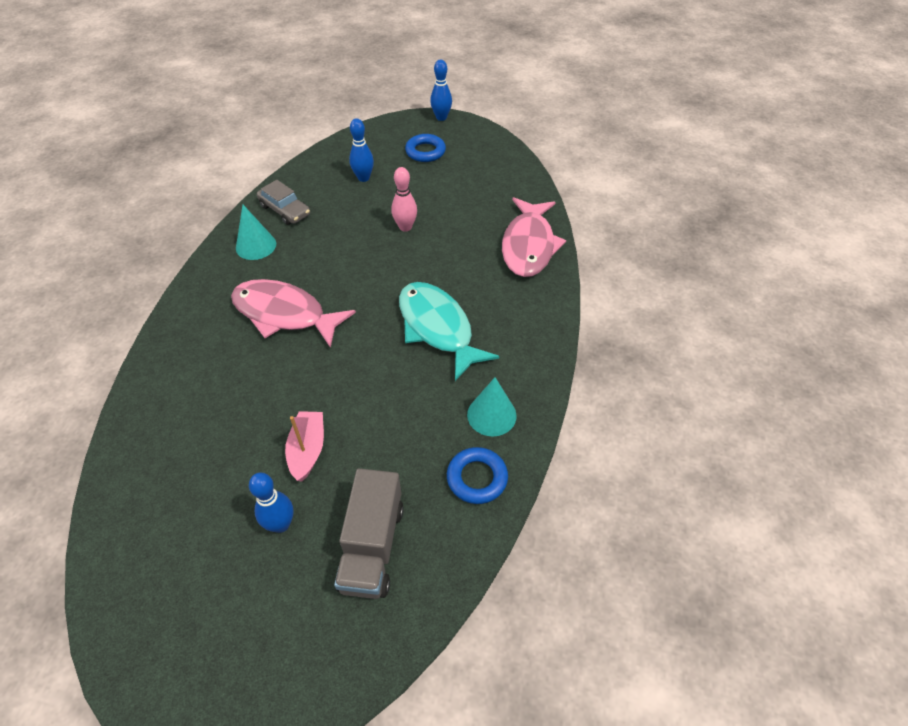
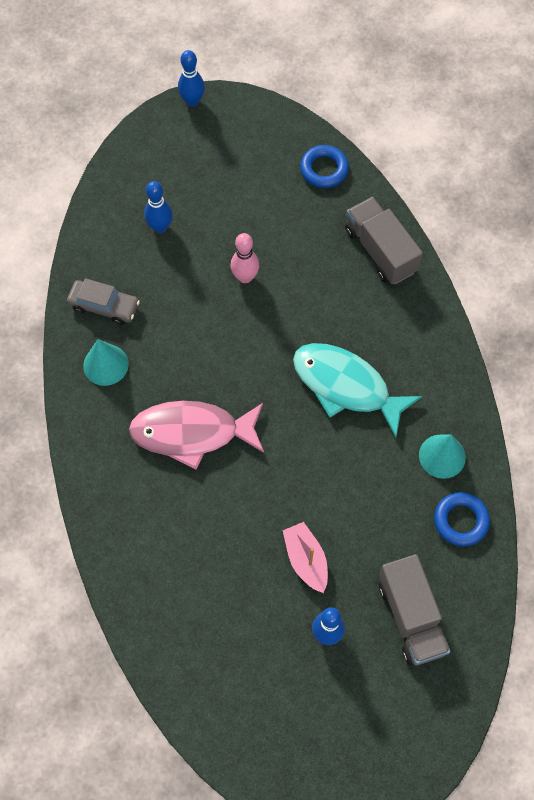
camera: 25 degrees left, 15 degrees up
(425, 152) = (205, 161): blue ring -> blue ring (324, 169)
(529, 246) = (380, 251): pink fish -> grey truck

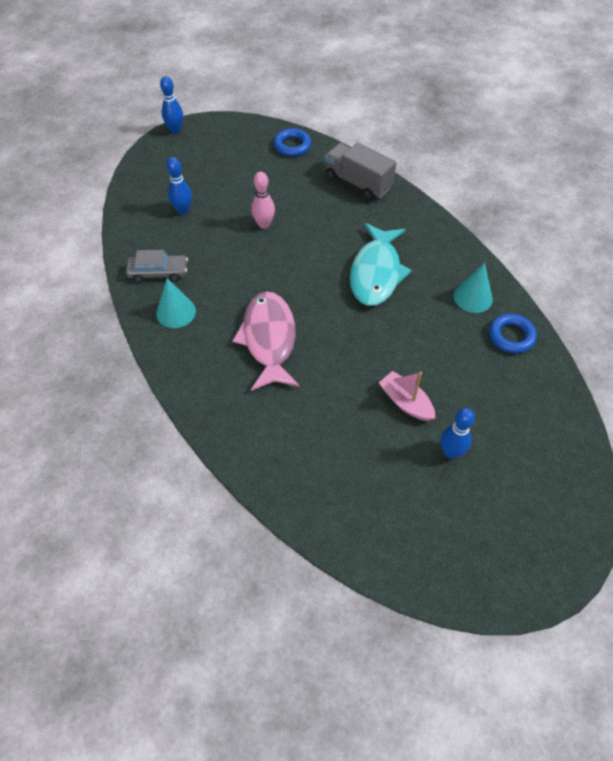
camera: 20 degrees left, 10 degrees down
(192, 433) = (269, 339): pink fish -> pink fish turned 105 degrees clockwise
(346, 386) = (376, 273): turquoise fish -> turquoise fish turned 90 degrees counterclockwise
(411, 617) = (511, 416): grey truck -> none

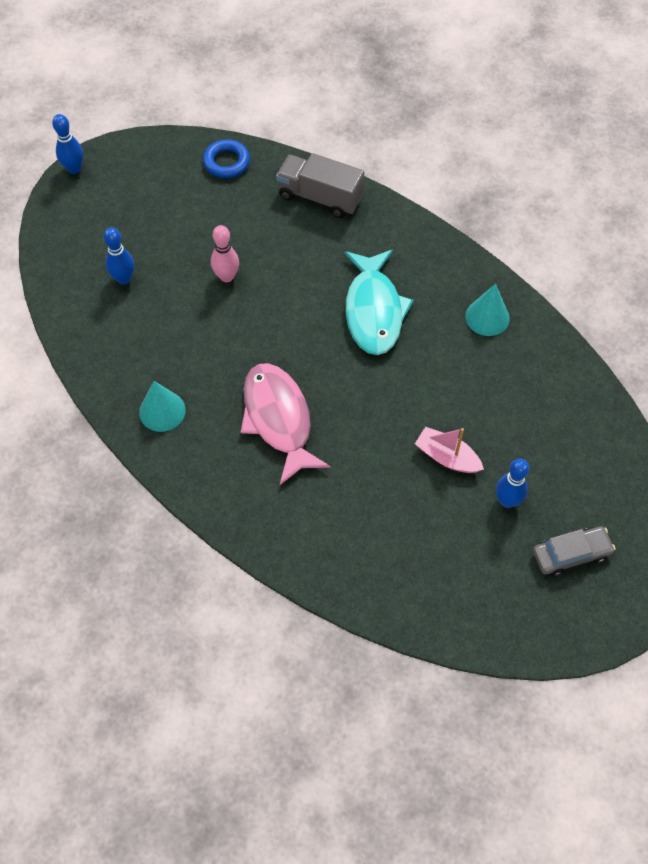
camera: 15 degrees left, 5 degrees up
(158, 272) = (124, 366): grey car -> grey car (571, 554)
(511, 336) = (538, 354): blue ring -> none

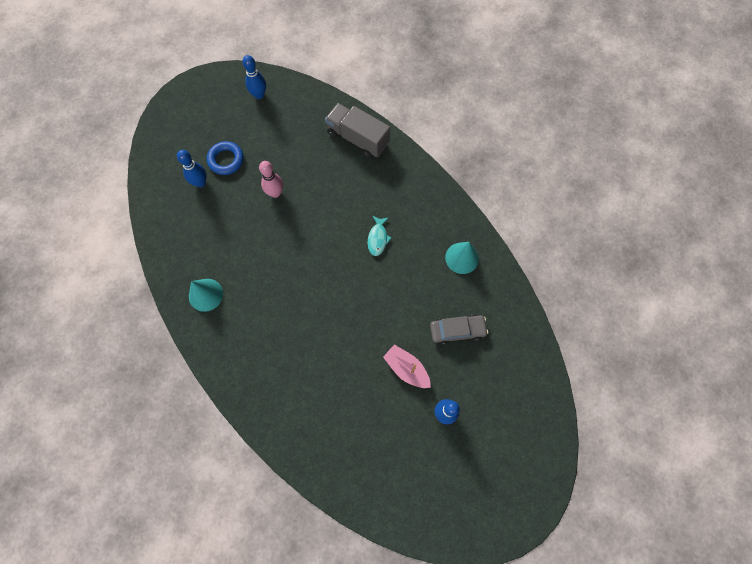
camera: 10 degrees right, 10 degrees up
(74, 169) = (183, 87): blue bowling pin -> blue bowling pin (259, 95)
(226, 162) = (295, 99): blue ring -> blue ring (226, 160)
(278, 419) = (288, 316): pink fish -> none
(374, 310) = (378, 238): turquoise fish -> turquoise fish, size x0.45
(571, 554) = (482, 466): grey car -> grey car (457, 330)

